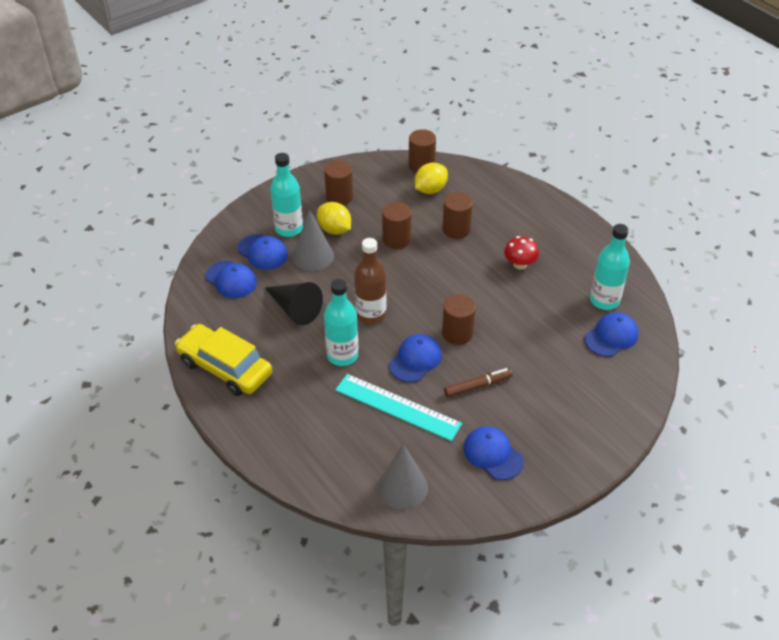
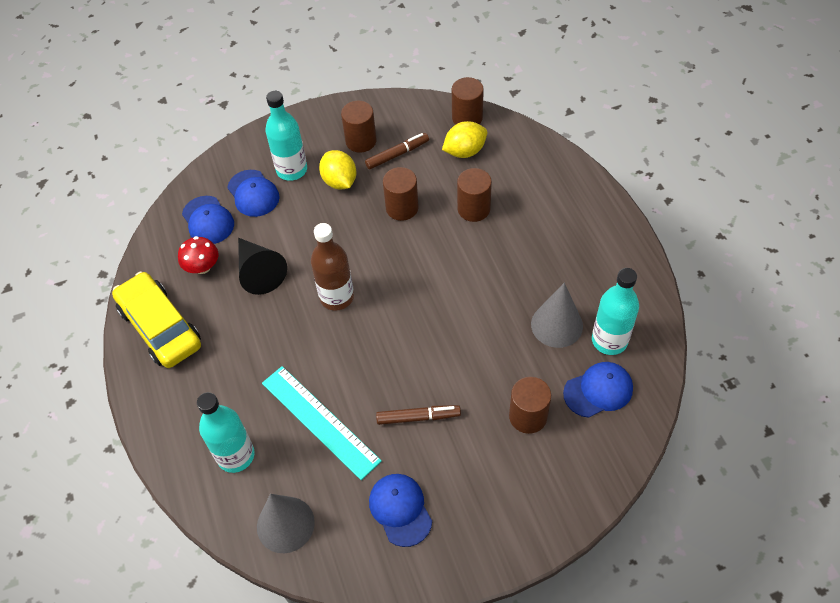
camera: 20 degrees right, 10 degrees up
(313, 256) = (304, 209): grey cone -> grey cone (556, 325)
(342, 355) = (286, 341): turquoise bottle -> turquoise bottle (236, 455)
(375, 202) = (397, 154): none -> brown marker
(415, 360) = (362, 366): blue cap -> none
(457, 333) = (422, 344): brown cylinder -> brown cylinder (528, 416)
(520, 264) = (528, 270): red mushroom -> red mushroom (202, 267)

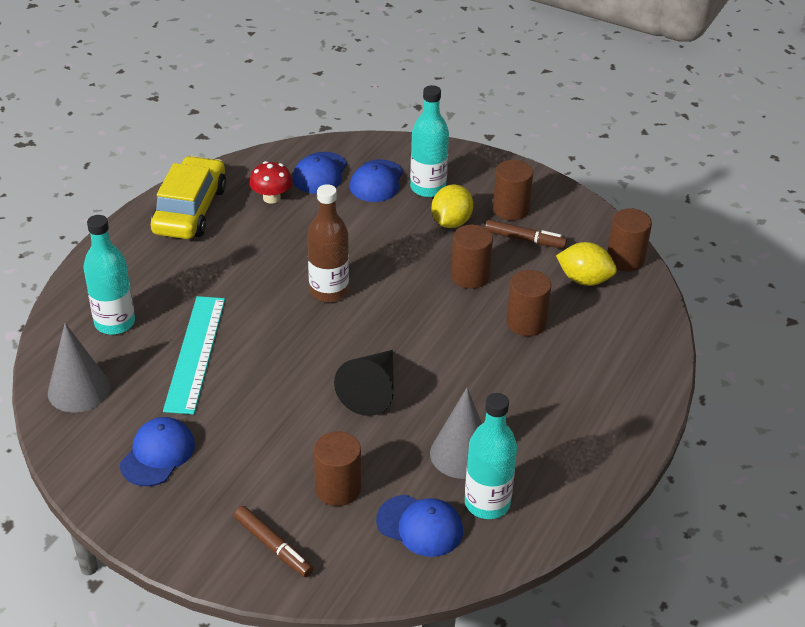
camera: 45 degrees right, 15 degrees down
(259, 272) = (302, 231): black cone -> black cone (372, 391)
(418, 417) = (261, 413): brown marker -> brown marker (273, 546)

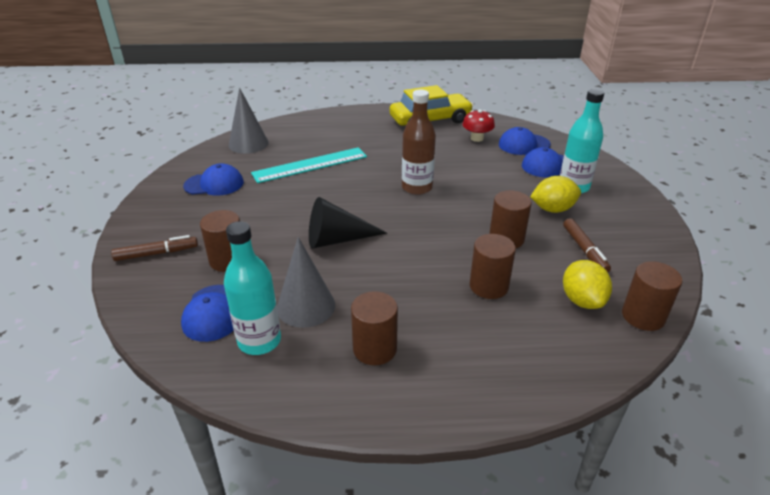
camera: 60 degrees right, 5 degrees down
(115, 323) = (311, 134): turquoise bottle -> none
(273, 546) = (156, 253): brown marker -> brown marker turned 120 degrees counterclockwise
(510, 209) = (608, 230): brown cylinder -> brown cylinder (375, 349)

